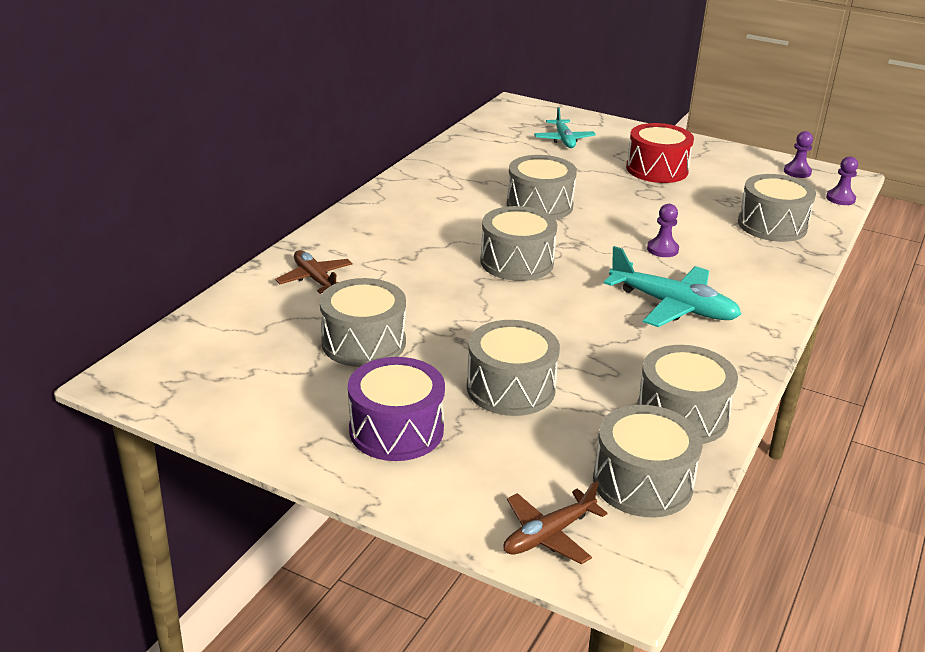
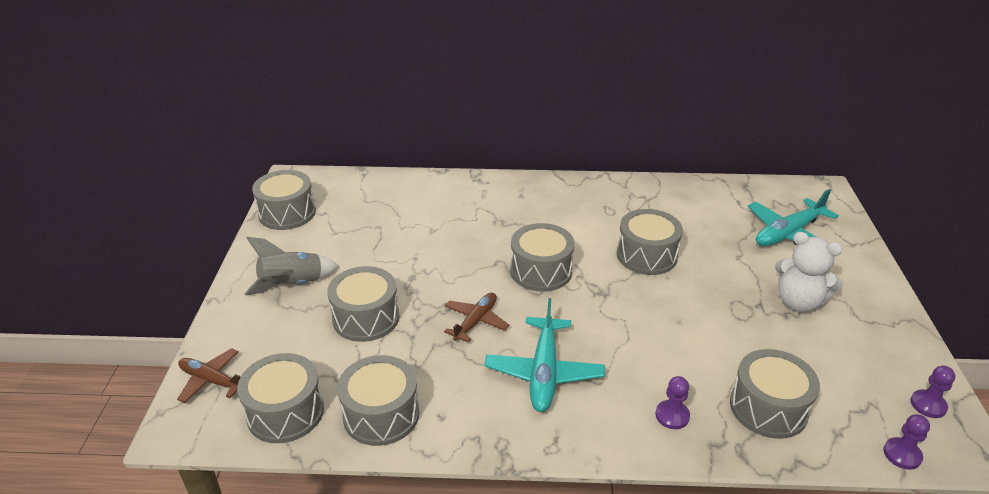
camera: 65 degrees right, 5 degrees up
(315, 279) = (442, 197): brown plane -> brown plane (476, 321)
(363, 342) = (380, 241): grey drum -> grey drum (287, 213)
(396, 430) = (292, 285): purple drum -> grey rocket
(564, 140) = (788, 234): turquoise plane -> turquoise plane, size x1.57
(657, 169) = (798, 302): red drum -> white teddy bear
(662, 249) = (639, 343): purple pawn -> purple pawn (672, 416)

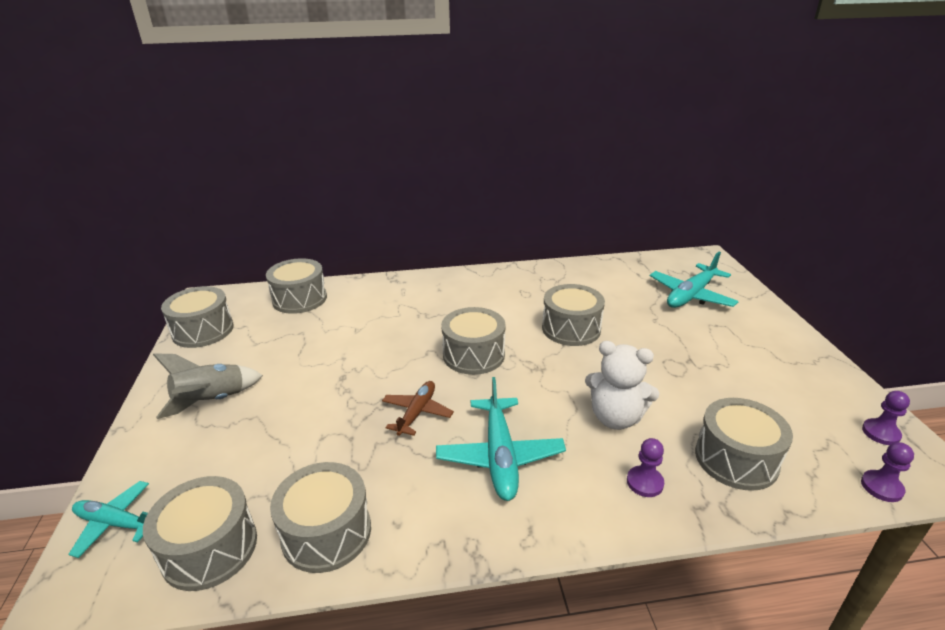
camera: 10 degrees left, 5 degrees down
(211, 380) = (115, 523): brown plane -> turquoise plane
(366, 318) = (297, 425): grey drum -> grey drum (299, 299)
(798, 302) = (723, 353): white teddy bear -> white teddy bear (615, 418)

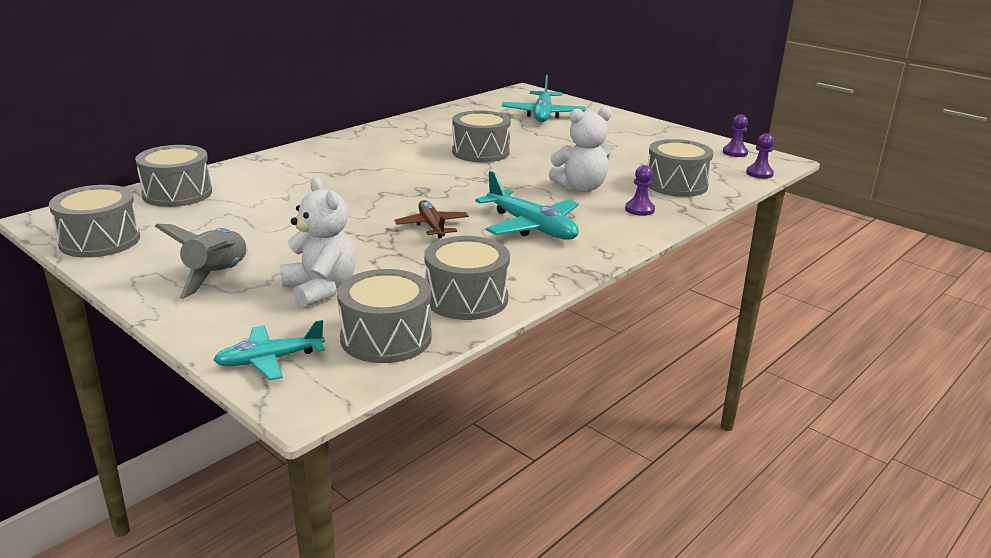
camera: 40 degrees left, 5 degrees down
(247, 454) = (321, 289): none -> white teddy bear
(473, 355) = (424, 185): grey drum -> none

